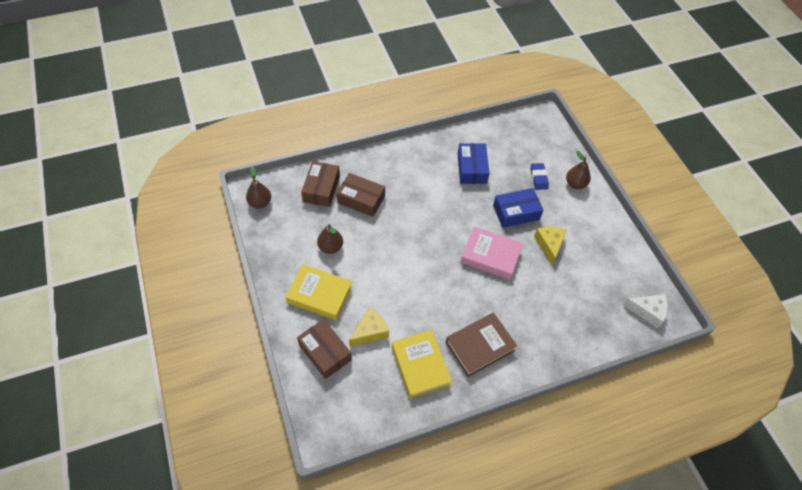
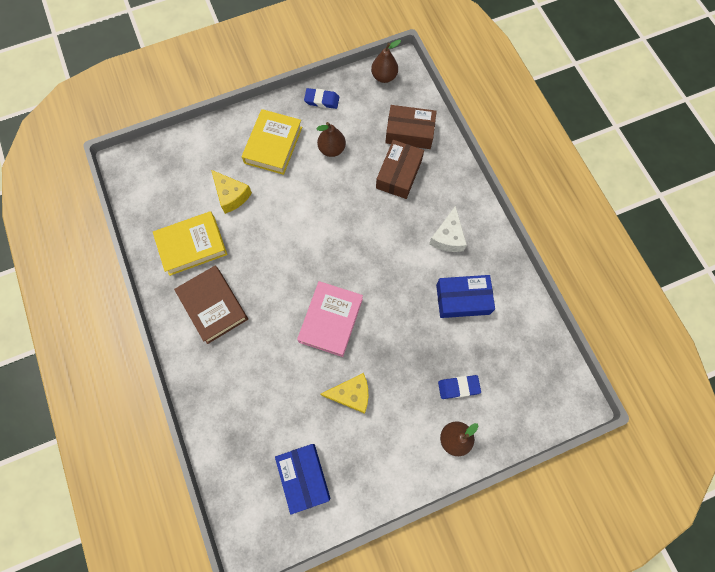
camera: 90 degrees right, 15 degrees up
(276, 252) = (322, 100): none -> blue eraser
(325, 352) = (209, 156): brown box -> none
(516, 212) = (398, 354): blue box -> blue box (304, 477)
(648, 311) = (258, 516): white cheese -> white cheese (448, 237)

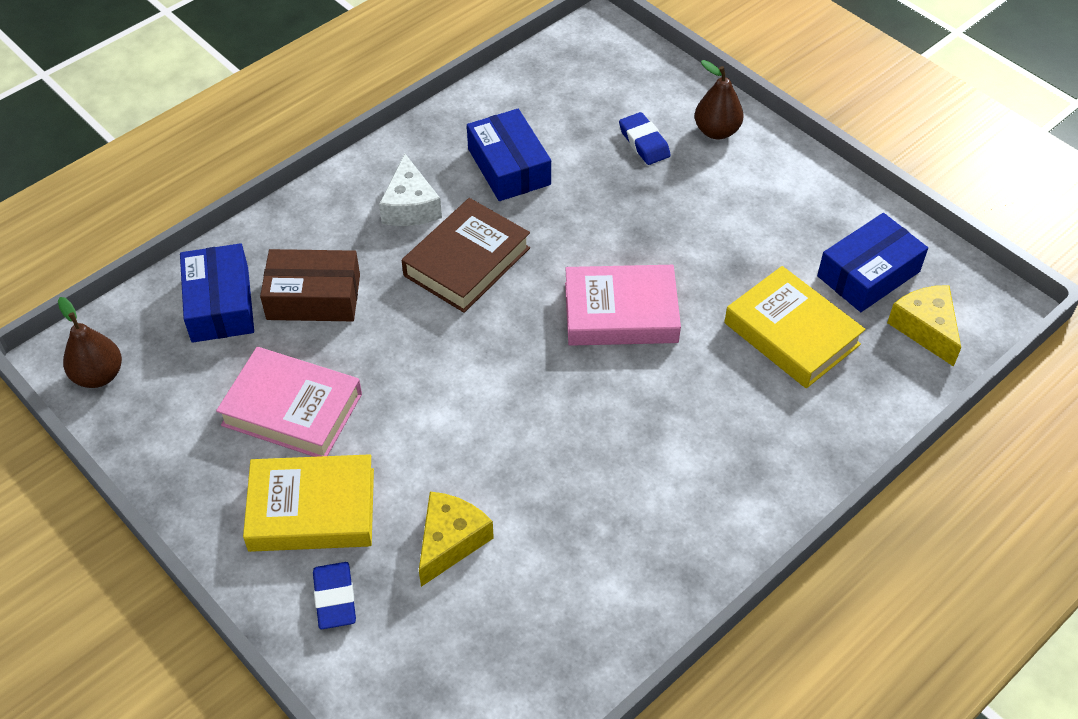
camera: 110 degrees left, 20 degrees down
(192, 245) = (582, 568): yellow book -> yellow book (791, 334)
(213, 306) = (680, 486): brown book -> brown book (467, 262)
(322, 100) = (180, 461): blue eraser -> blue eraser (335, 598)
(332, 149) = (292, 409): brown pear -> pink book
(351, 394) = (721, 254): yellow cheese -> yellow cheese (925, 328)
(409, 132) = (220, 304): brown box -> blue box
(448, 237) = (410, 206): white cheese -> white cheese turned 90 degrees clockwise

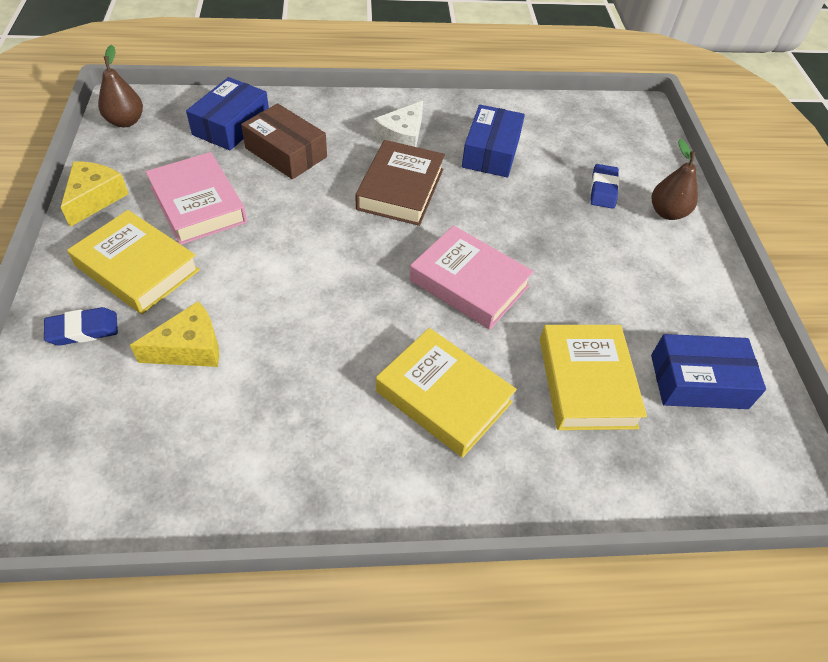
camera: 35 degrees right, 0 degrees up
(335, 598) = (83, 330): blue eraser -> blue eraser turned 45 degrees clockwise
(467, 262) = (400, 189): brown book -> brown book turned 60 degrees counterclockwise
(699, 425) = (443, 397): none -> yellow book
(925, 328) = (711, 456): yellow cheese -> yellow cheese (95, 198)

